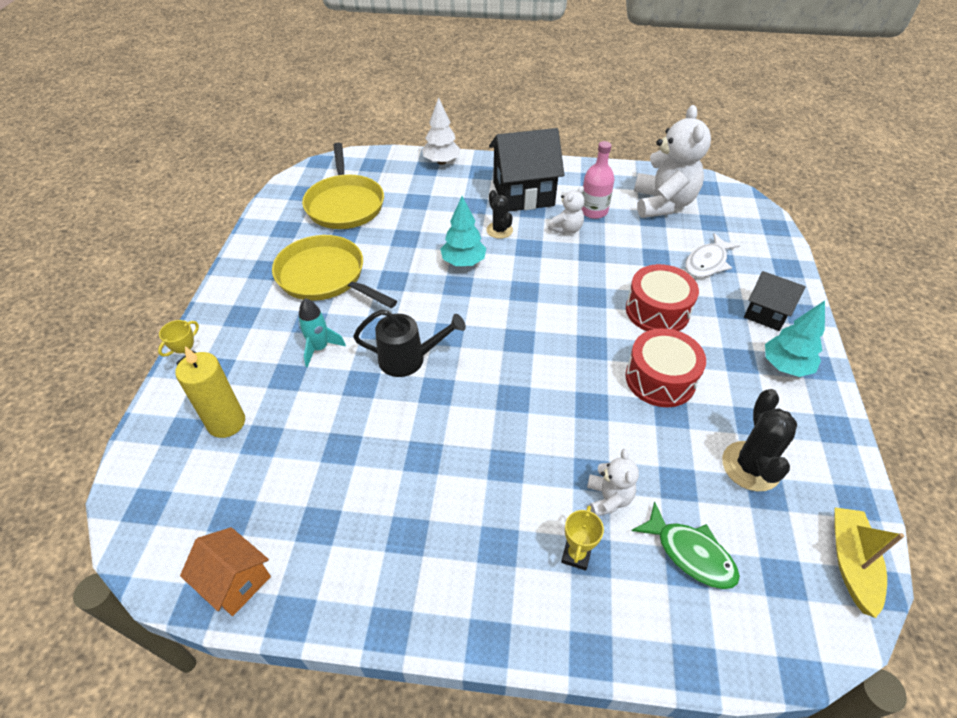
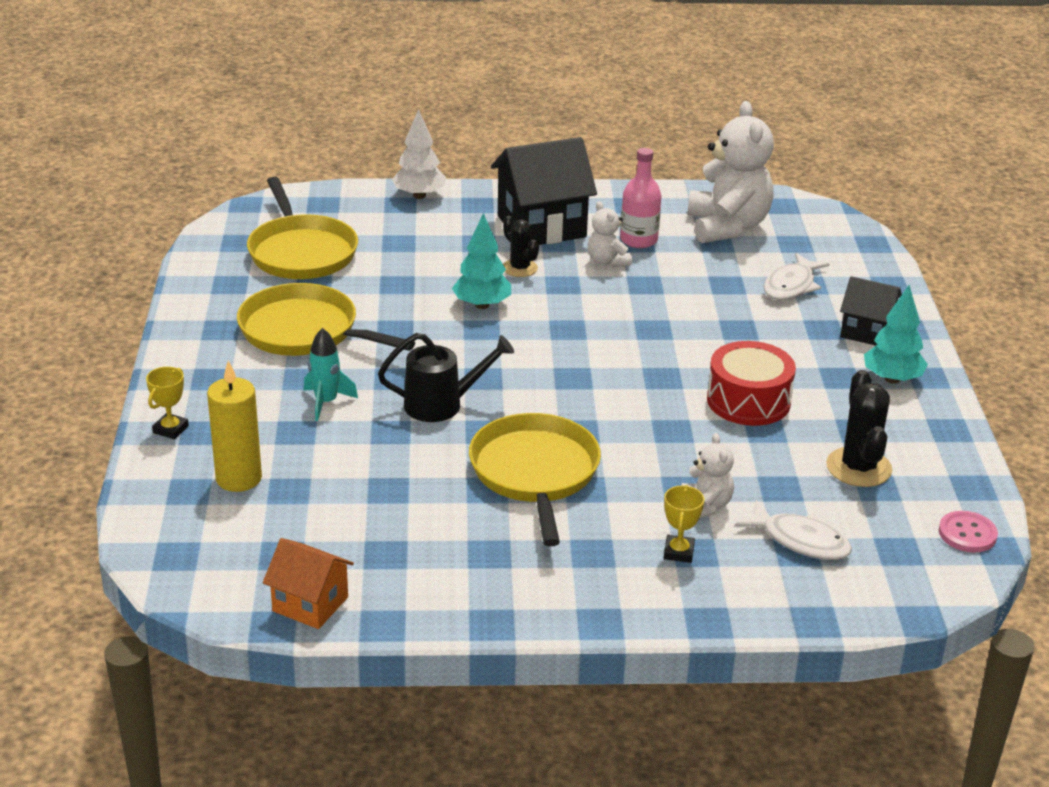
camera: 10 degrees left, 15 degrees down
(467, 442) = (535, 473): none -> yellow pan
(566, 229) = (607, 262): white teddy bear -> white teddy bear turned 120 degrees clockwise
(657, 311) = (736, 338): red drum -> none
(690, 553) = (800, 541): green fish -> white fish
(851, 563) = (967, 534): yellow boat -> pink button

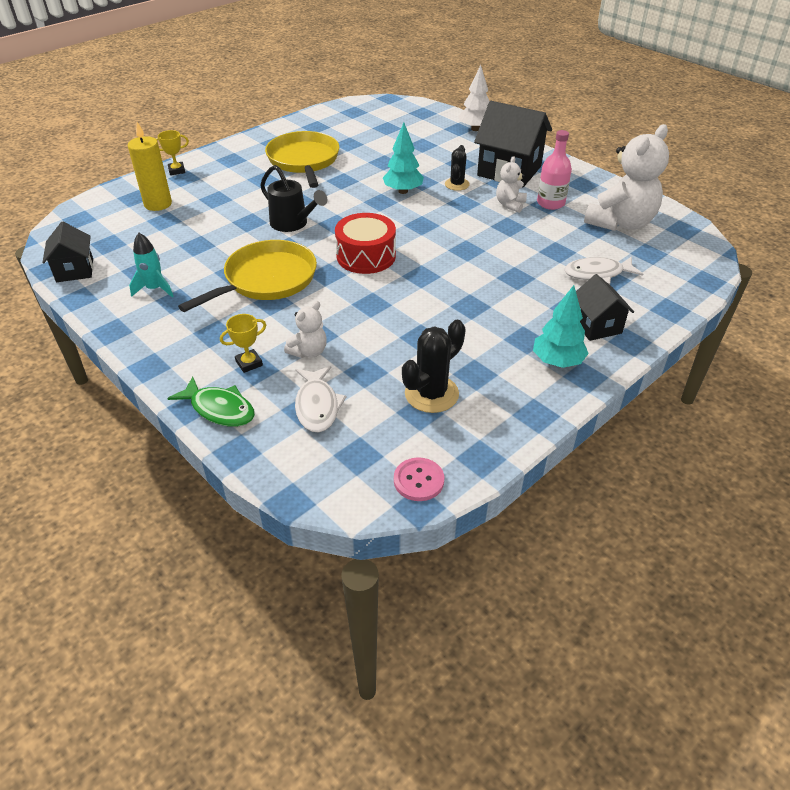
camera: 50 degrees right, 10 degrees up
(301, 252) = (371, 128): yellow pan -> none
(310, 604) = (75, 270): orange house -> black house
(326, 402) = (250, 194): turquoise rocket -> turquoise rocket (155, 289)
(734, 603) = (219, 409): none -> green fish
(748, 401) = (443, 316): red drum -> red drum (366, 256)

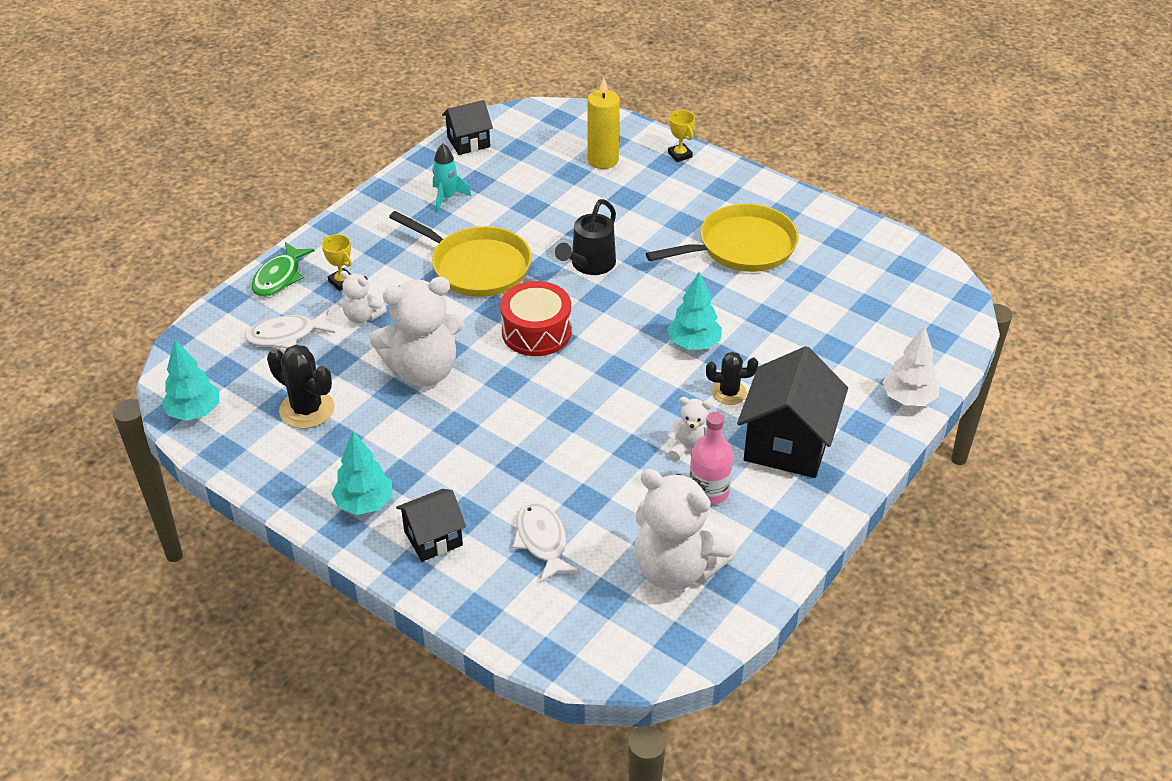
camera: 80 degrees right, 0 degrees up
(397, 319) = (423, 371): none -> white teddy bear
(418, 480) = (194, 412): pink button -> turquoise tree

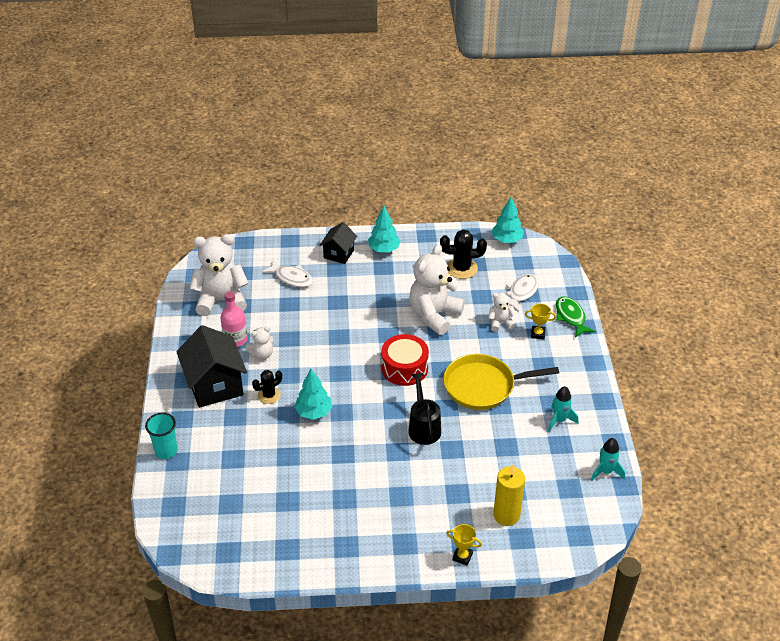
camera: 140 degrees right, 0 degrees up
(468, 142) = (605, 471): black house -> turquoise rocket
(742, 247) = (347, 500): yellow pan -> none
(908, 398) = (166, 451): white tree -> turquoise cup

